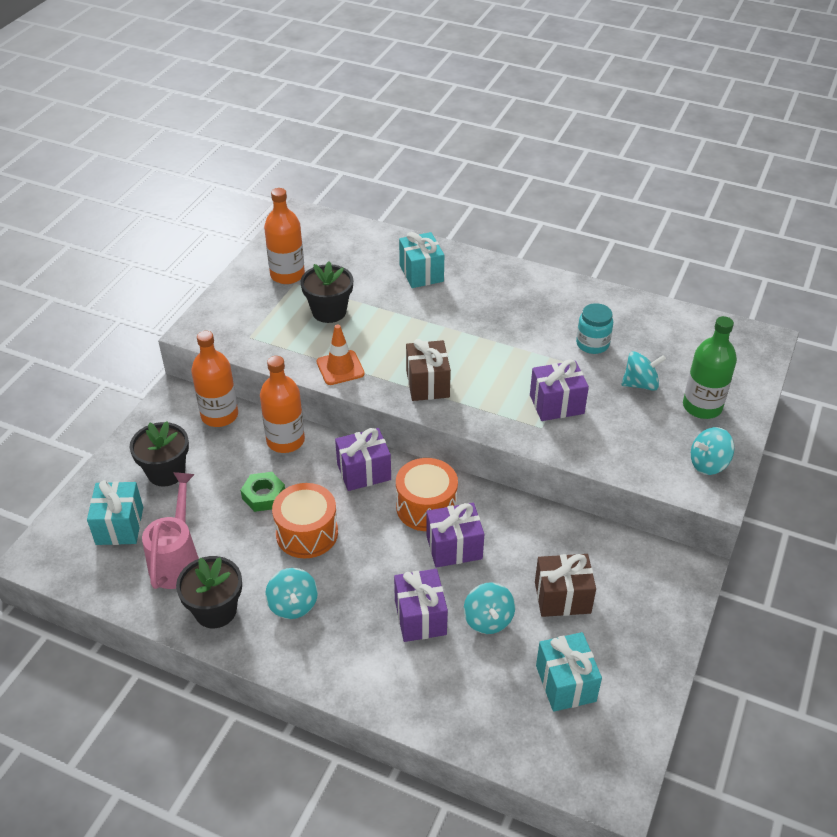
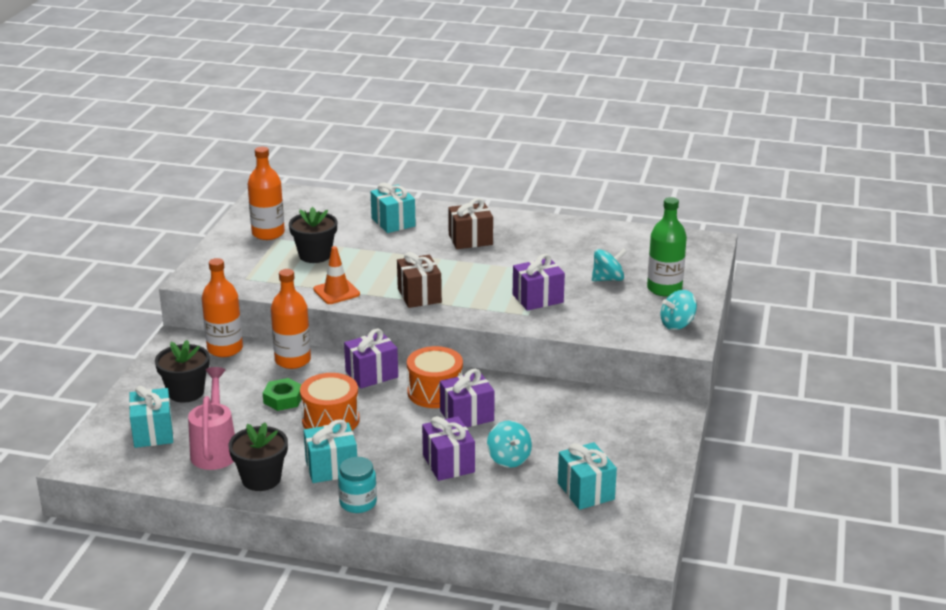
camera: 10 degrees left, 15 degrees down
(293, 605) = (331, 468): turquoise spinning top -> turquoise gift
(562, 597) = (570, 438): brown gift -> brown gift (470, 240)
(592, 344) = (560, 257): turquoise jar -> turquoise jar (358, 503)

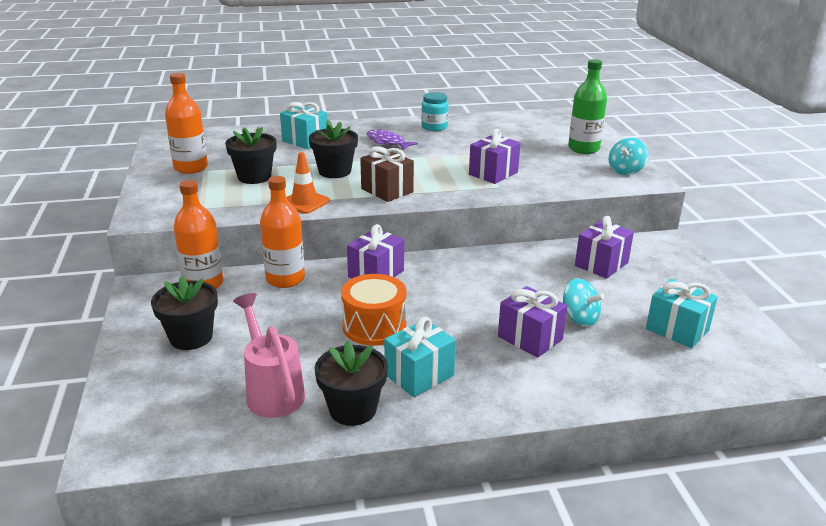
camera: 25 degrees left, 0 degrees up
(153, 433) = (182, 392): turquoise gift -> none
(283, 399) = (306, 318): green nut -> none
(358, 503) = (481, 405): turquoise jar -> turquoise jar (434, 127)
(390, 264) = (334, 171): none -> black flower pot
(435, 392) = (451, 276): orange drum -> none
(467, 416) = (501, 289): purple gift -> purple gift (601, 264)
(470, 240) = (387, 142): brown gift -> purple fish
(608, 279) = (532, 150): turquoise spinning top -> none

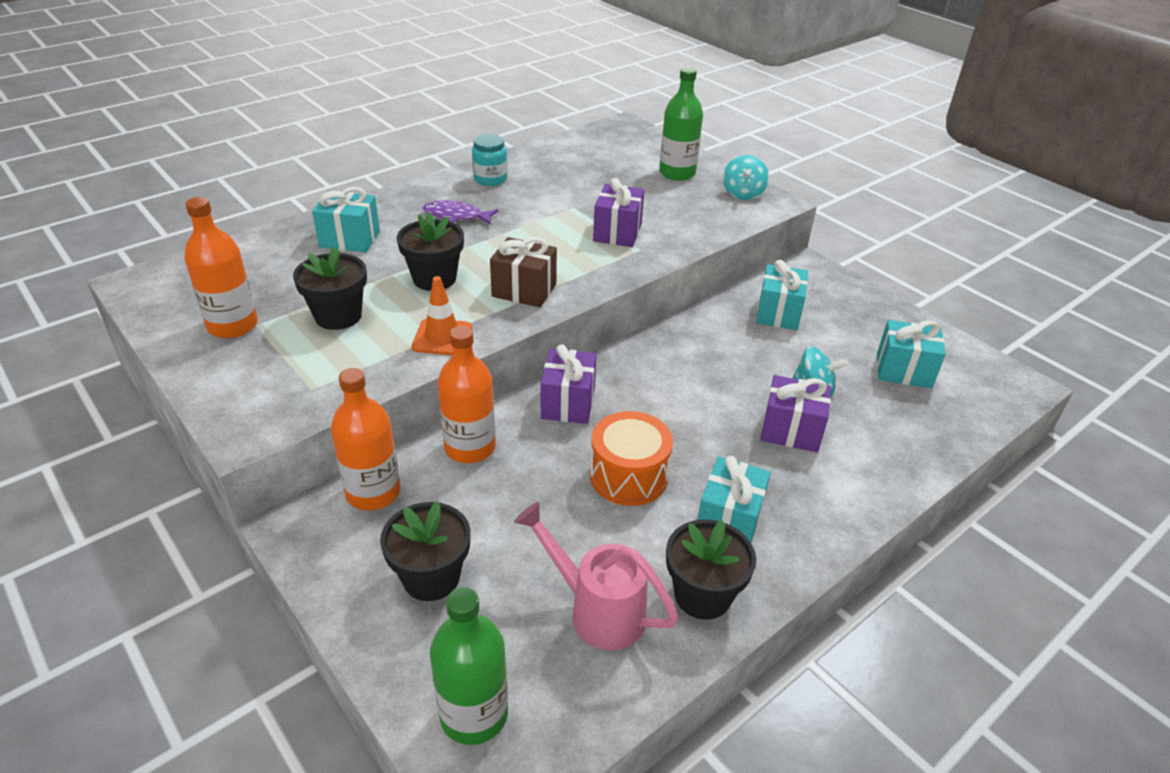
camera: 30 degrees left, 10 degrees up
(142, 414) = (474, 714): none -> green bottle
(601, 264) = (778, 313): purple gift -> turquoise gift

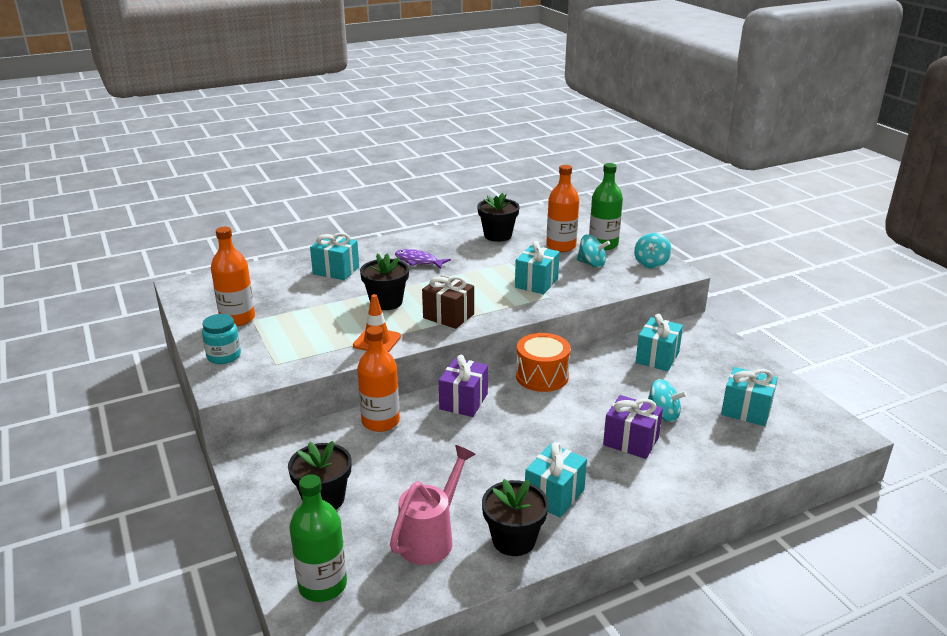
camera: 15 degrees right, 10 degrees down
(338, 316) = (310, 320): black flower pot -> black flower pot (498, 235)
(373, 492) = (303, 441): orange bottle -> orange bottle (561, 246)
(490, 179) = (454, 238): turquoise jar -> turquoise jar (224, 356)
(596, 610) = (431, 537): pink watering can -> pink watering can turned 75 degrees clockwise
(617, 232) = (536, 283): purple gift -> turquoise gift
(628, 476) = (490, 455): orange drum -> orange drum (542, 376)
(674, 200) = (591, 264): none -> turquoise spinning top

